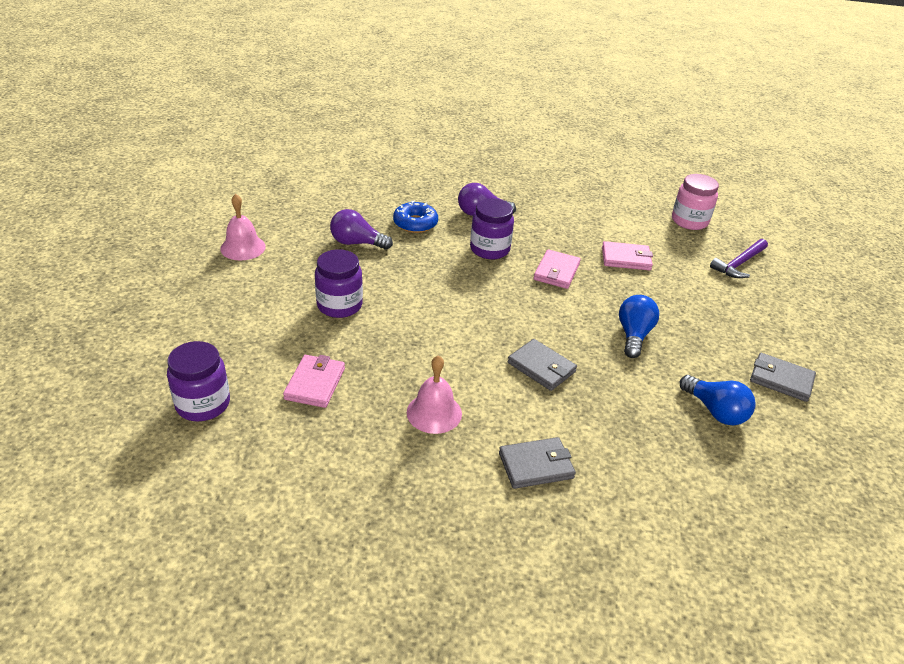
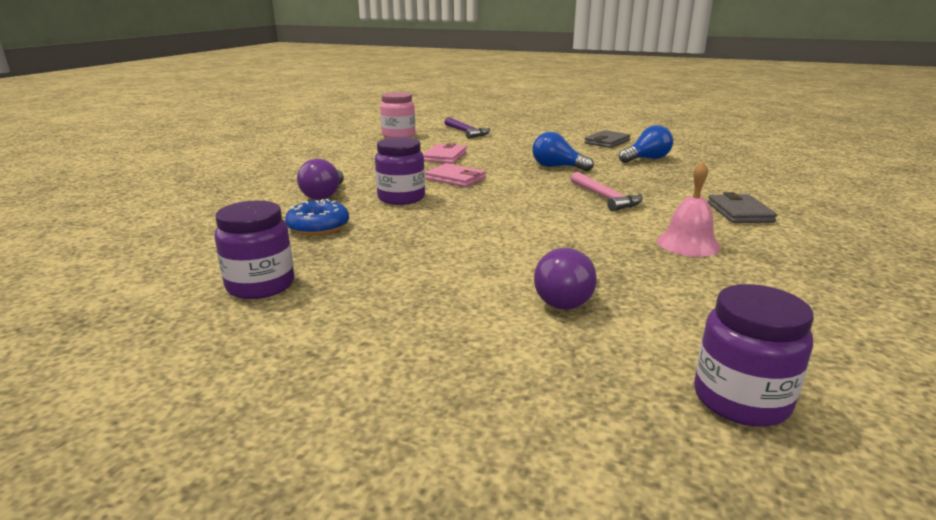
camera: 75 degrees left, 15 degrees down
(243, 247) = (286, 360): pink bell -> none
(315, 383) = (660, 305): pink wallet -> none
(339, 305) = (489, 282): purple jar -> purple jar (260, 285)
(357, 243) = (340, 263): purple light bulb -> purple light bulb (567, 298)
(541, 367) = (605, 198): grey wallet -> pink hammer

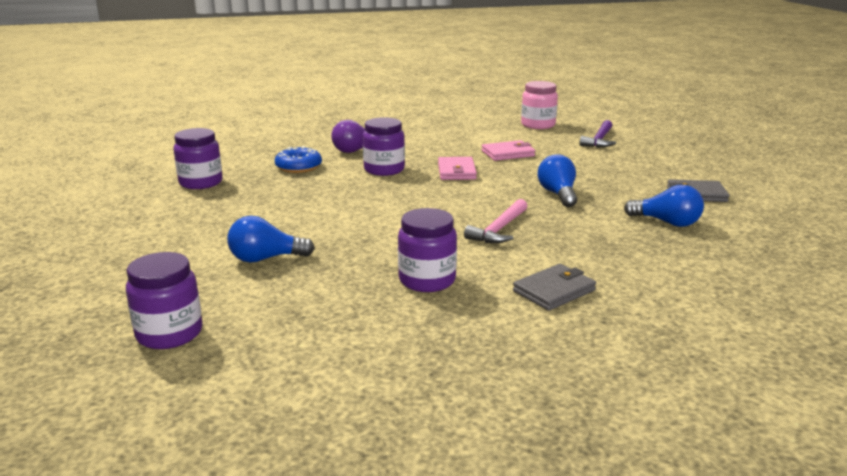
camera: 55 degrees right, 0 degrees up
(567, 298) = (266, 258): purple light bulb -> blue light bulb
(688, 244) = (427, 280): pink bell -> purple jar

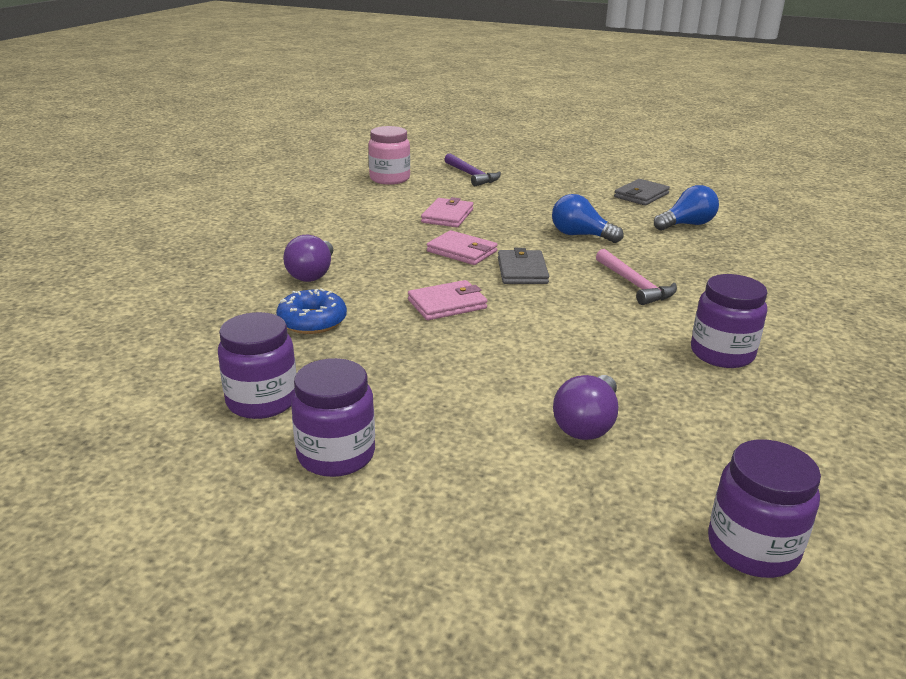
camera: 55 degrees left, 5 degrees up
(266, 258) = (587, 424): blue light bulb -> purple light bulb
(370, 188) = (447, 304): none -> pink wallet
(384, 170) = (401, 280): purple jar -> purple jar (336, 455)
(554, 291) = (784, 309): grey wallet -> grey wallet (522, 271)

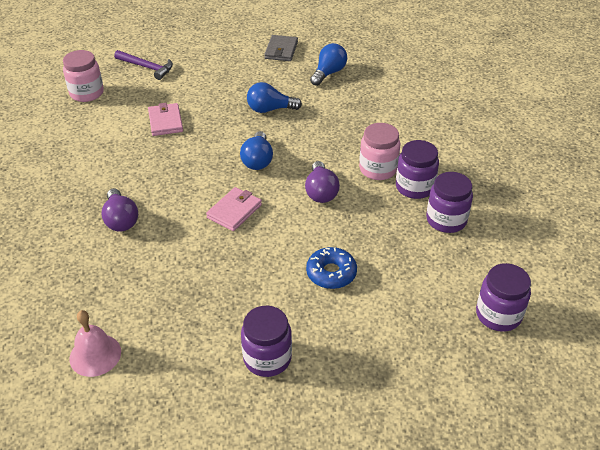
camera: 30 degrees left, 15 degrees up
(149, 372) = (95, 355): none -> pink bell
(262, 401) = (190, 342): purple jar -> purple jar (446, 220)
(312, 321) = (161, 263): blue donut -> blue donut (331, 273)
(462, 251) = (205, 156): pink wallet -> none
(522, 271) = (257, 160): grey wallet -> blue light bulb
(587, 424) = (380, 273): purple light bulb -> purple light bulb (321, 192)
(634, 285) = (333, 146): pink hammer -> none
(679, 321) = (378, 169): none -> pink jar

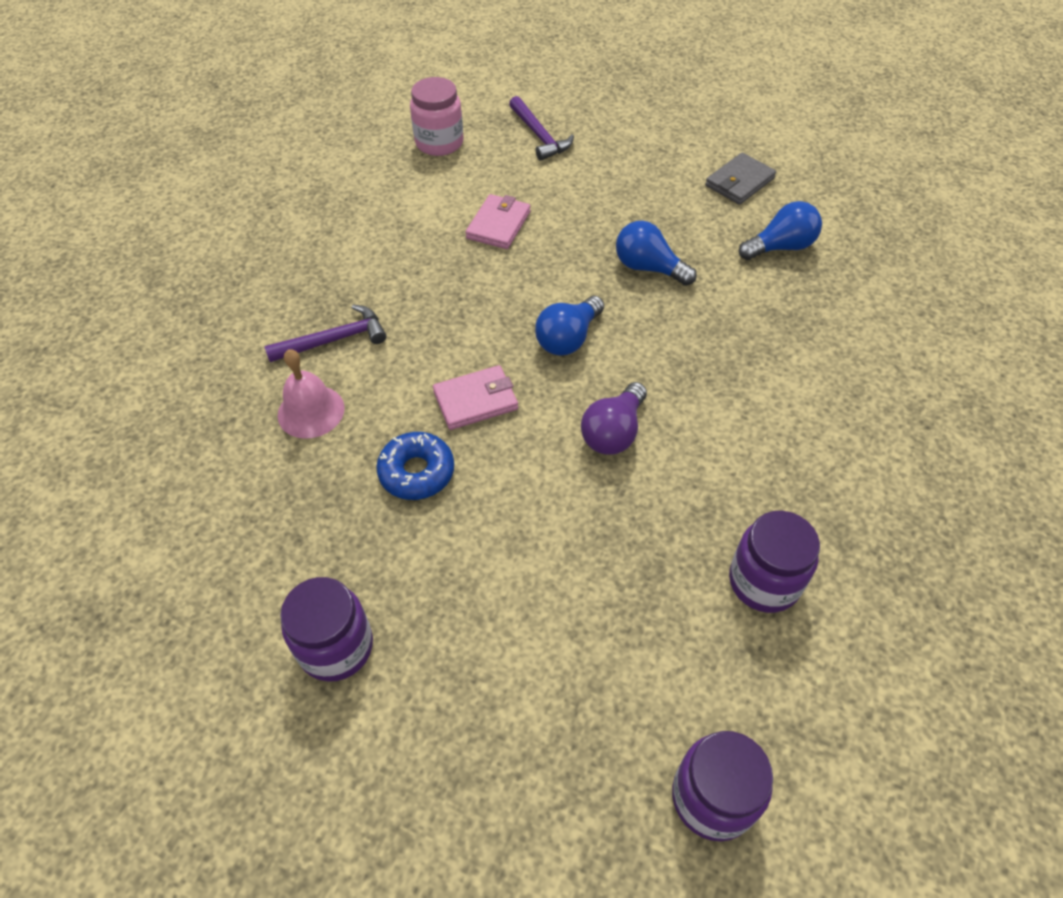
camera: 35 degrees right, 10 degrees up
(95, 355) = (158, 511): pink bell -> pink bell (311, 411)
(121, 220) = (334, 340): purple light bulb -> purple hammer
(331, 273) = (523, 569): blue donut -> blue donut (417, 472)
(378, 169) = (727, 438): pink jar -> none
(414, 187) = (759, 498): purple jar -> none

